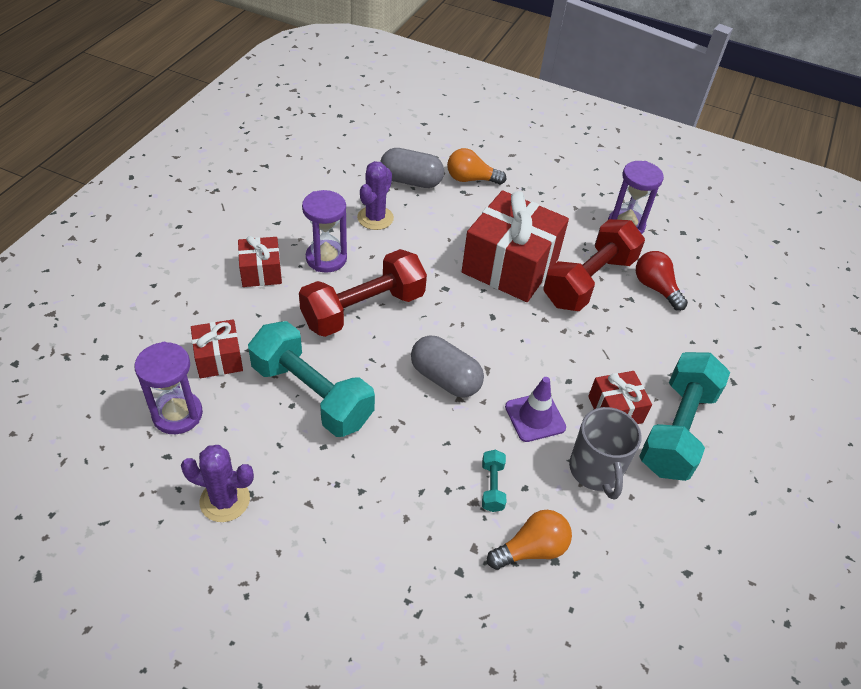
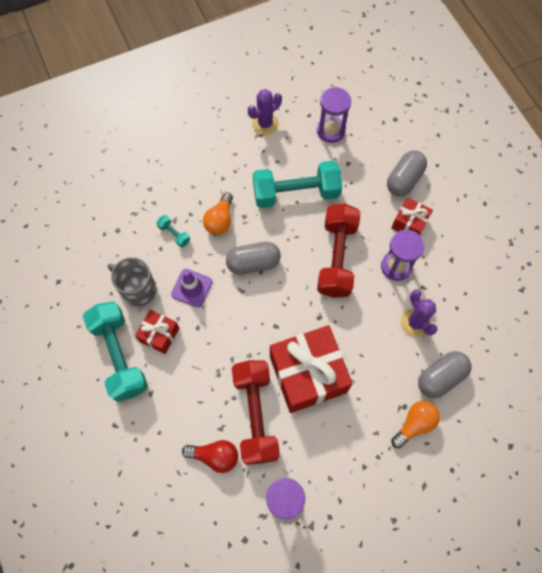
camera: 135 degrees right, 20 degrees up
(201, 303) = (404, 180): none -> grey capsule
(219, 358) = (354, 166): red gift -> none
(531, 549) = (131, 225): orange light bulb -> orange light bulb (220, 220)

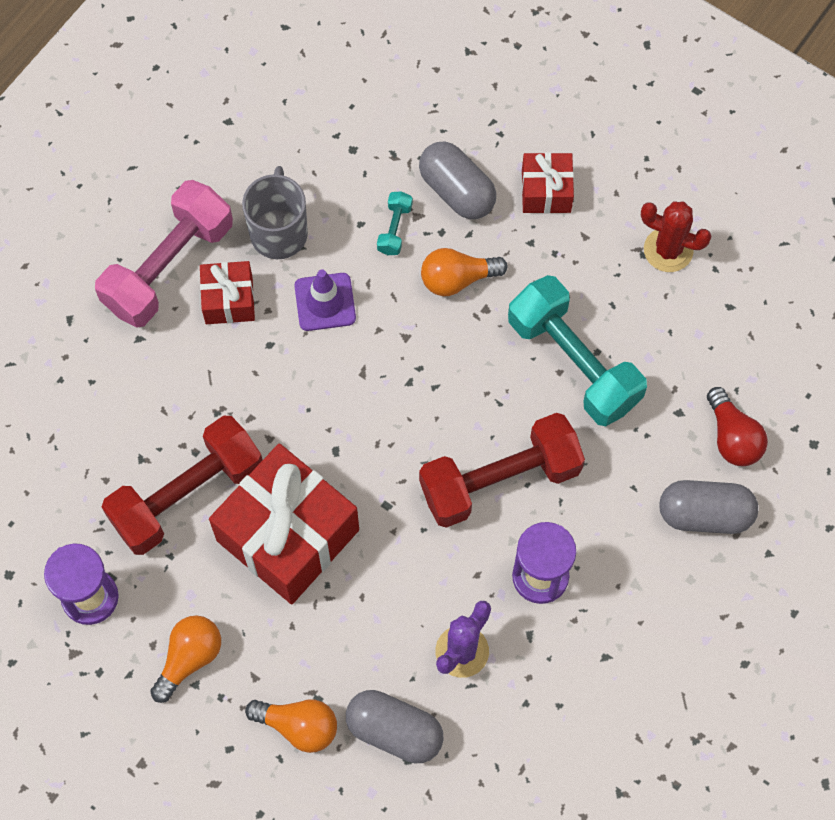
camera: 60 degrees right, 0 degrees up
(119, 355) = (168, 266): turquoise dumbbell -> pink dumbbell
(215, 456) = (99, 473): red light bulb -> red light bulb (732, 437)
(253, 263) = (416, 365): grey capsule -> grey capsule (457, 191)
(265, 124) = (668, 250): purple cactus -> red cactus
(331, 130) = (722, 355): purple hourglass -> none
(348, 462) = (189, 658): none -> orange light bulb
(409, 223) = (629, 561): red gift -> red gift (546, 191)

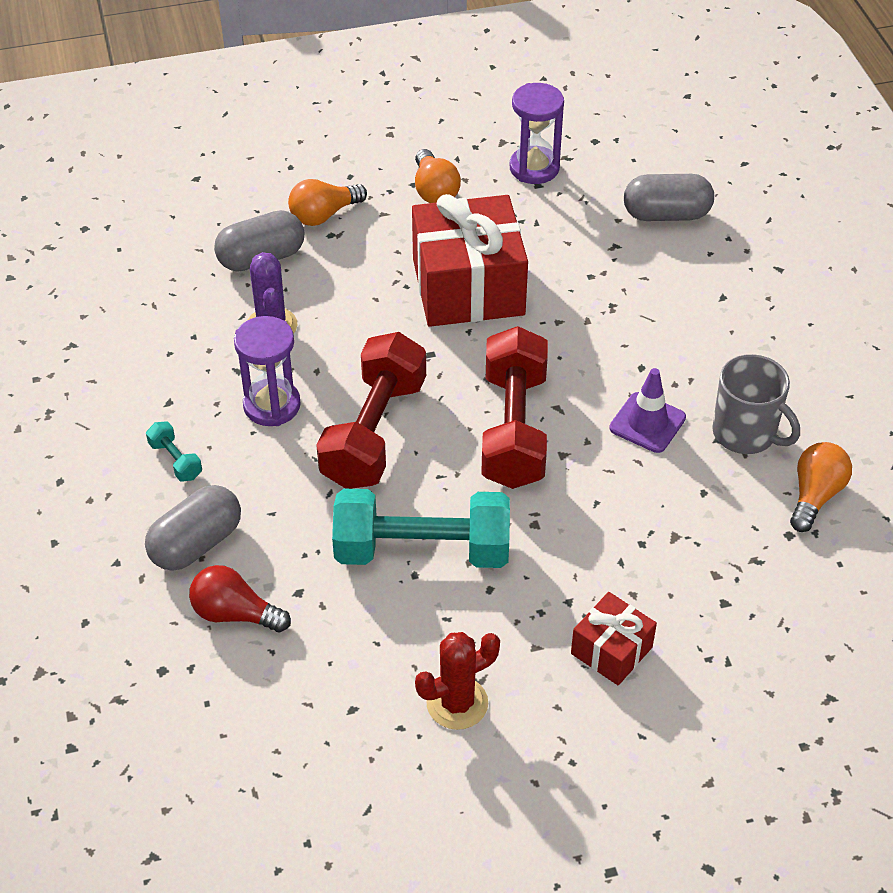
camera: 130 degrees right, 20 degrees down
(168, 266) = (775, 348): pink dumbbell -> none
(187, 495) = (559, 253): red dumbbell -> red dumbbell (514, 429)
(229, 300) = (707, 366): red gift -> none
(394, 229) = (676, 512): turquoise dumbbell -> turquoise dumbbell (175, 460)
(457, 191) = (675, 582): grey capsule -> grey capsule (666, 215)
(457, 279) = (583, 523): orange light bulb -> orange light bulb (815, 495)

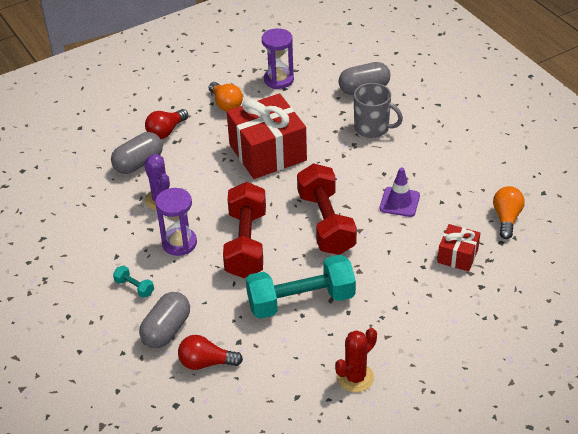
camera: 15 degrees left, 5 degrees down
(324, 215) = (166, 131): orange light bulb -> red light bulb
(611, 650) = (430, 327): red gift -> red gift (457, 256)
(745, 433) = (456, 195): grey mug -> grey mug (372, 128)

